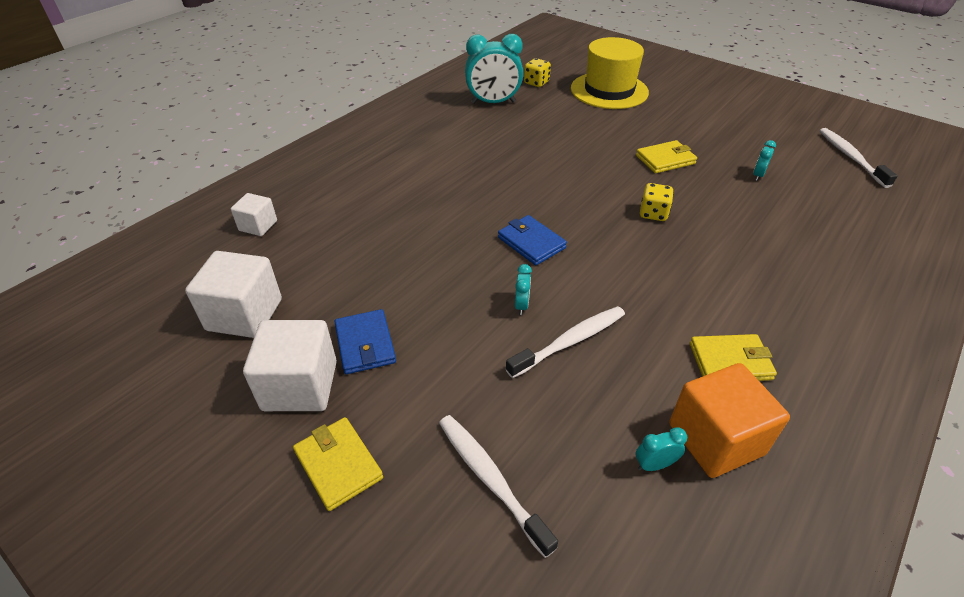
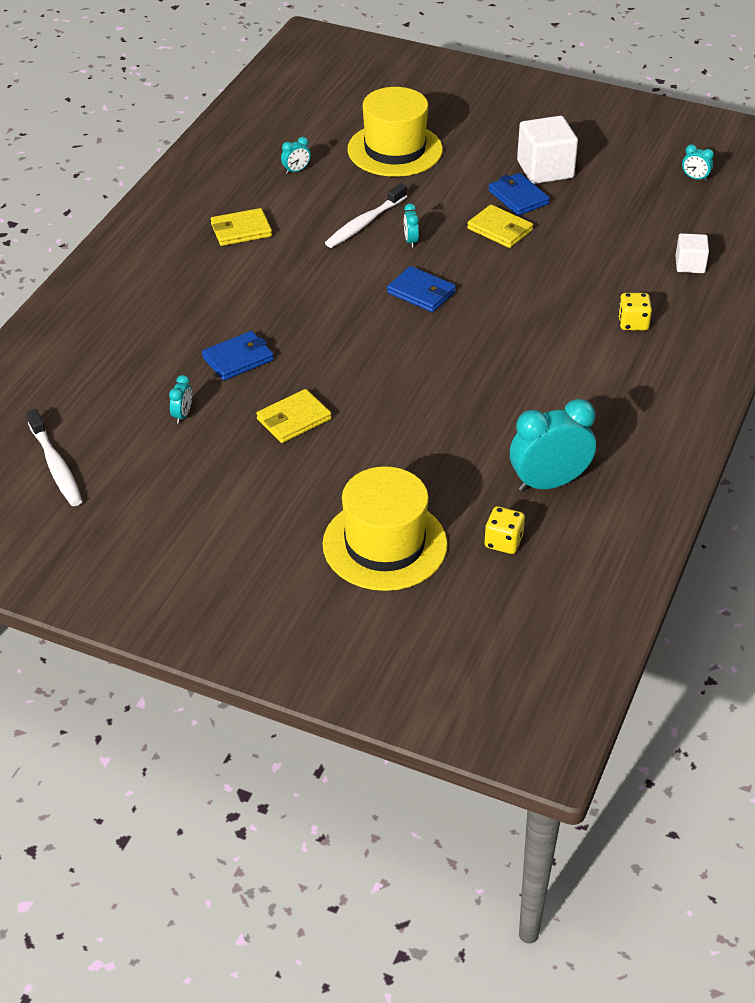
camera: 165 degrees right, 0 degrees up
(136, 330) = (695, 178): none -> turquoise clock
(244, 314) = (626, 199): white cube -> none
(338, 465) = (490, 141): yellow wallet -> yellow wallet (500, 229)
(491, 480) = (395, 150): white toothbrush -> yellow hat
(653, 213) = (305, 343): yellow dice -> yellow dice (633, 323)
(715, 439) = (256, 187): orange cube -> none
(716, 210) = (238, 359): none -> blue wallet

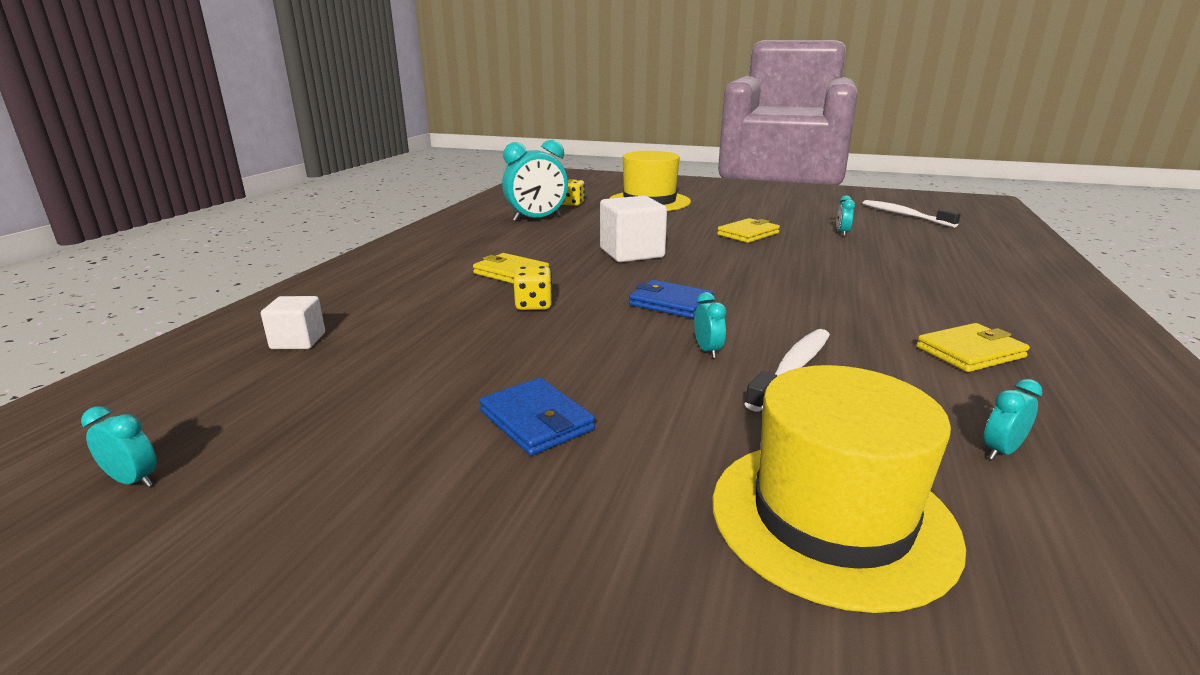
camera: 175 degrees right, 20 degrees down
(238, 359) = (831, 257): blue wallet -> none
(500, 229) = (572, 370): yellow wallet -> yellow wallet (511, 273)
(545, 169) = (468, 483): white cube -> white cube (631, 253)
(633, 323) = (419, 290): yellow dice -> yellow dice (533, 305)

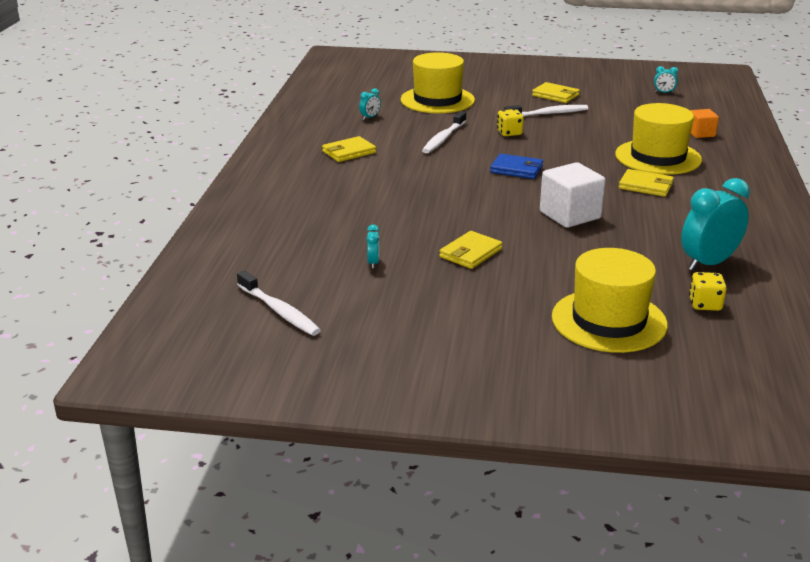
camera: 170 degrees right, 5 degrees up
(298, 341) = (701, 133): white cube -> orange cube
(440, 306) = (658, 157): none -> yellow hat
(453, 502) = (555, 95): none -> yellow wallet
(533, 305) = (601, 162): yellow dice -> yellow dice (509, 133)
(536, 420) = (548, 114): blue wallet -> white toothbrush
(707, 350) = (486, 143): turquoise clock -> none

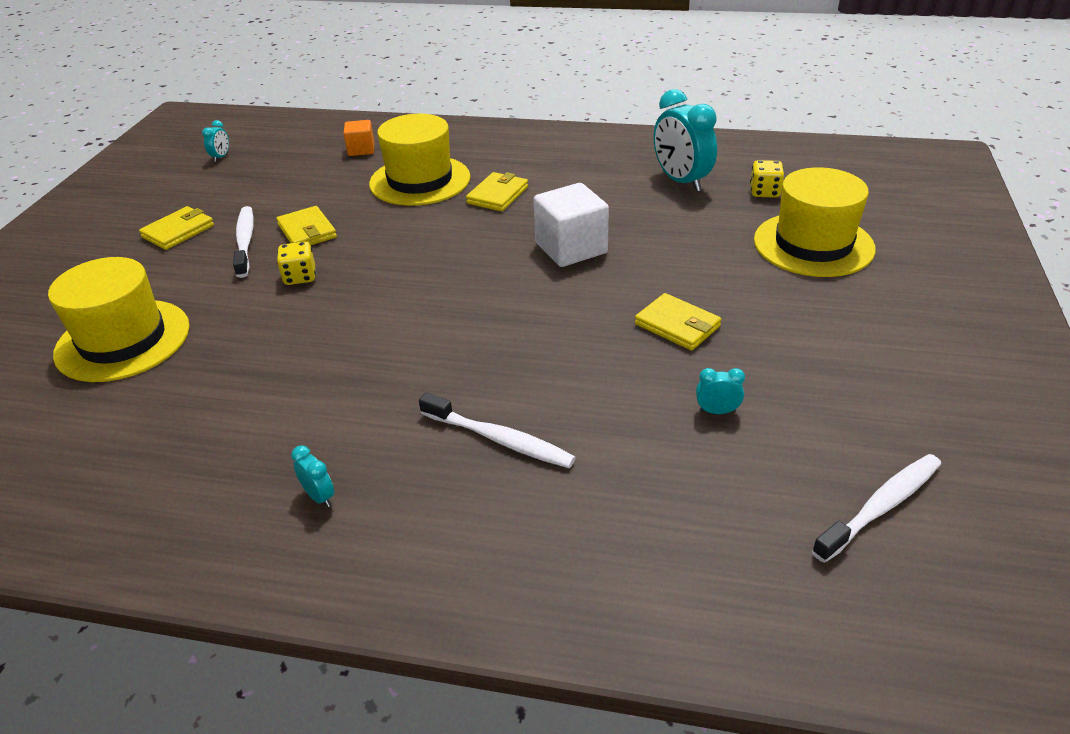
camera: 85 degrees left, 10 degrees up
(349, 152) = (310, 445): yellow wallet -> yellow wallet (307, 231)
(370, 117) = (157, 420): turquoise clock -> turquoise clock (319, 496)
(444, 138) = (293, 337): white toothbrush -> white toothbrush (498, 439)
(516, 169) = (429, 278): blue wallet -> none

